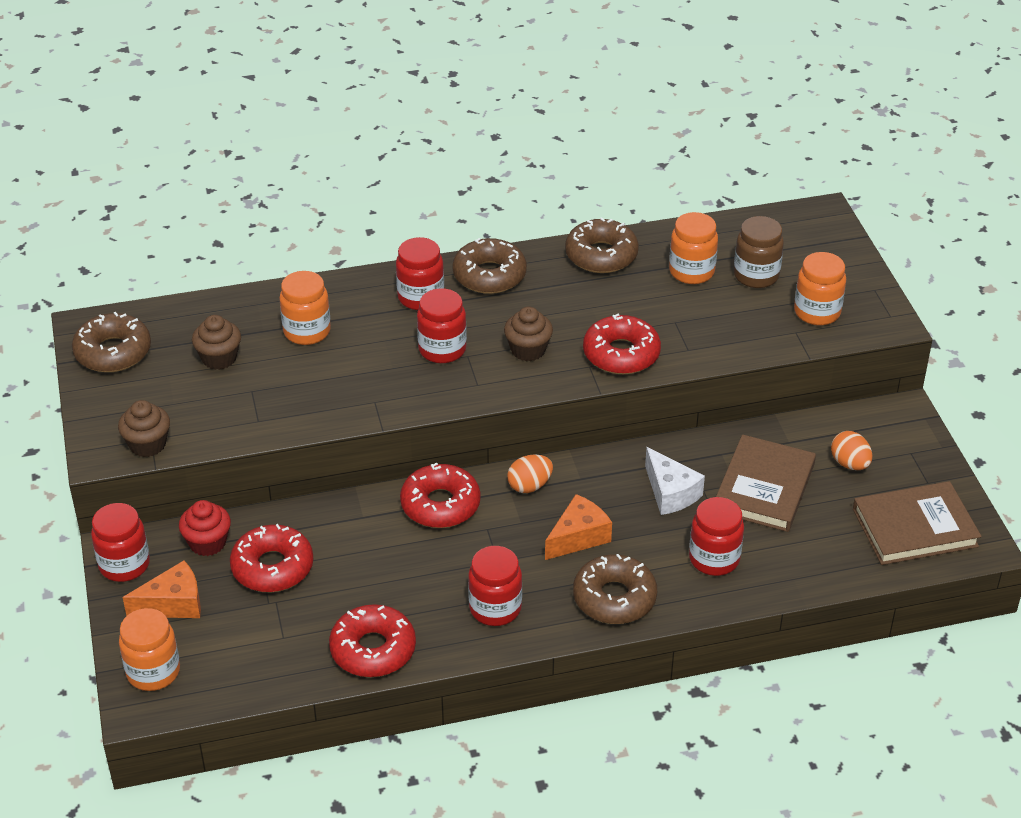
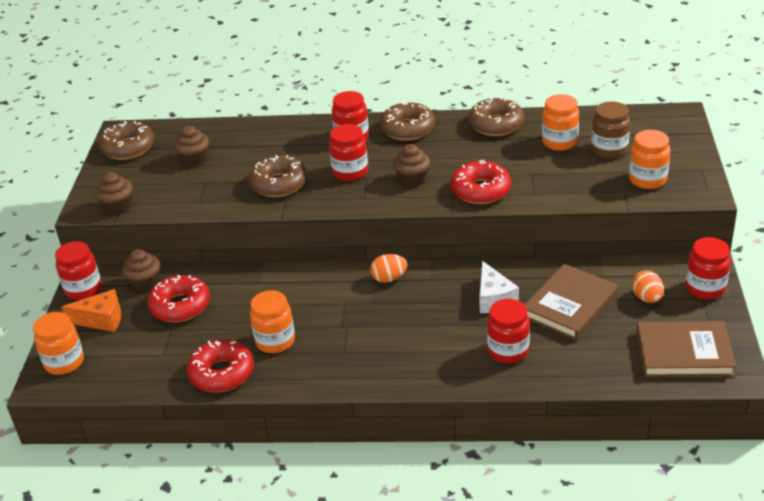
camera: 20 degrees right, 5 degrees down
(207, 543) = (145, 283): red cupcake -> brown cupcake
(307, 331) = (262, 150): orange jar -> orange jar (275, 341)
(440, 505) = (318, 282): red donut -> none
(495, 608) = (324, 359): red jar -> red jar (705, 288)
(578, 537) = (409, 319): orange cheese -> none
(614, 598) = (417, 367): brown donut -> brown donut (279, 184)

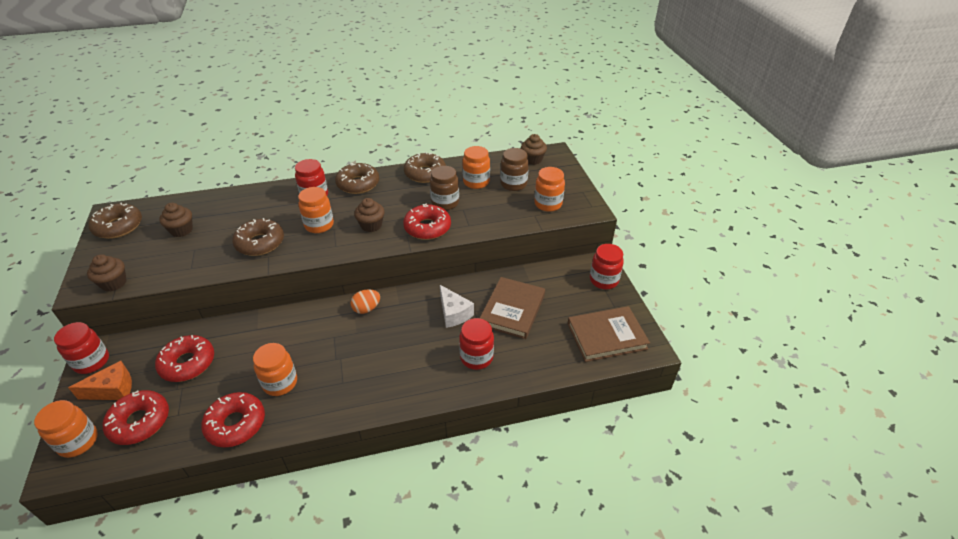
camera: 20 degrees left, 5 degrees up
(125, 354) = (140, 422): none -> red donut
(145, 283) = (152, 346): brown cupcake -> brown cupcake (533, 160)
(350, 172) = (319, 225): red jar -> orange jar
(511, 163) = (445, 203): none -> brown jar
(647, 298) = (566, 295): orange egg -> none

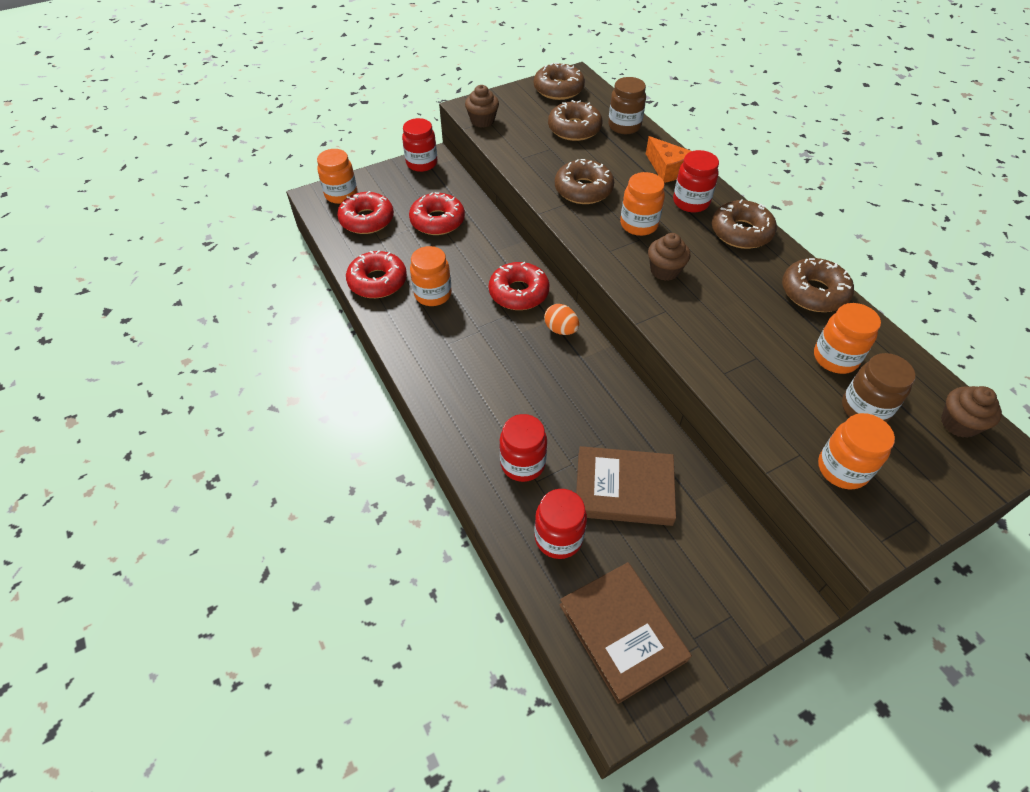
camera: 75 degrees right, 10 degrees up
(113, 390) = (396, 189): orange cheese -> orange cheese (667, 169)
(181, 230) = (574, 129): brown cupcake -> brown donut
(427, 228) = (692, 328): red donut -> red donut (518, 293)
(445, 203) = (759, 333): brown jar -> brown jar (624, 126)
(453, 313) = (589, 420): white cheese -> none
(604, 280) = (749, 613): red jar -> red jar (558, 538)

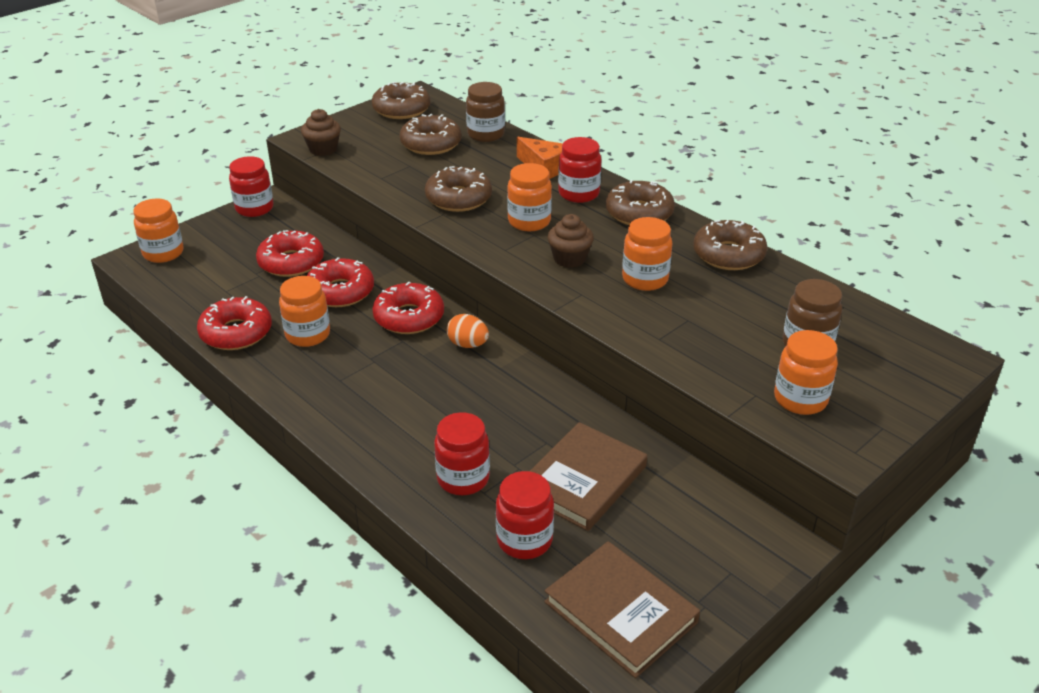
camera: 15 degrees left, 15 degrees down
(367, 220) = (204, 274): red donut -> red donut (340, 292)
(624, 488) = (583, 480): brown book -> brown book turned 45 degrees counterclockwise
(835, 358) = (766, 307): orange jar -> orange jar (645, 279)
(958, 423) = (899, 341): brown cupcake -> none

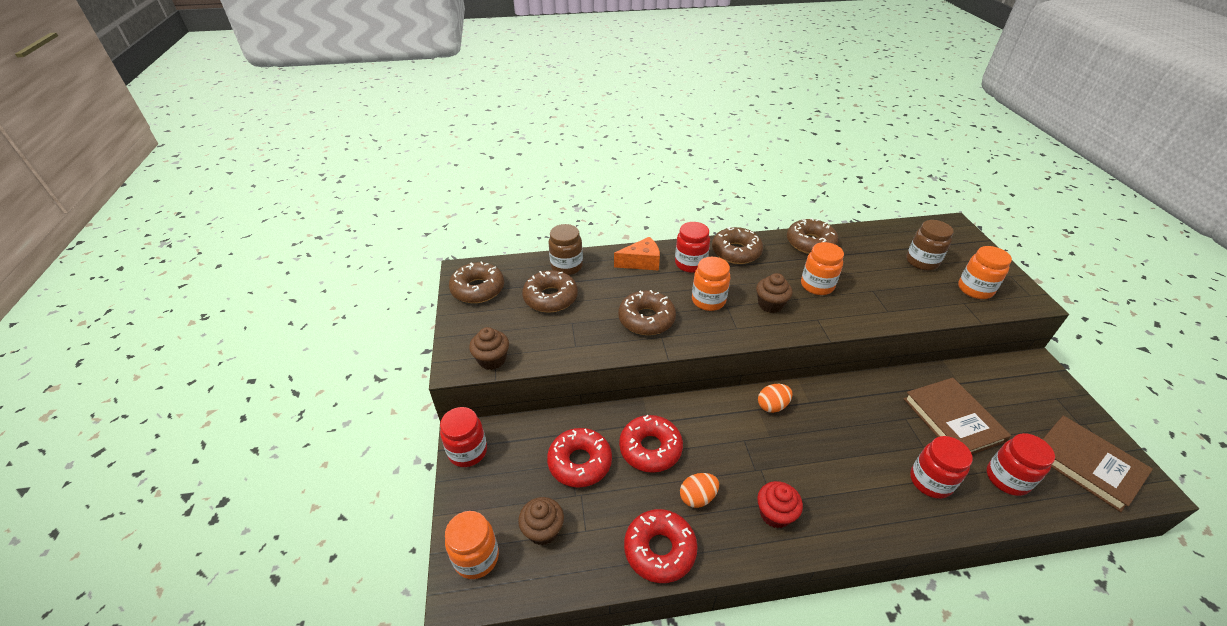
camera: 55 degrees left, 5 degrees up
(210, 271) = (543, 530): none -> brown cupcake
(308, 335) = (697, 497): orange jar -> orange egg
(327, 384) = (775, 514): none -> red cupcake
(409, 317) = (716, 422): red donut -> none
(620, 612) = (1086, 464): brown book -> brown book turned 60 degrees clockwise

